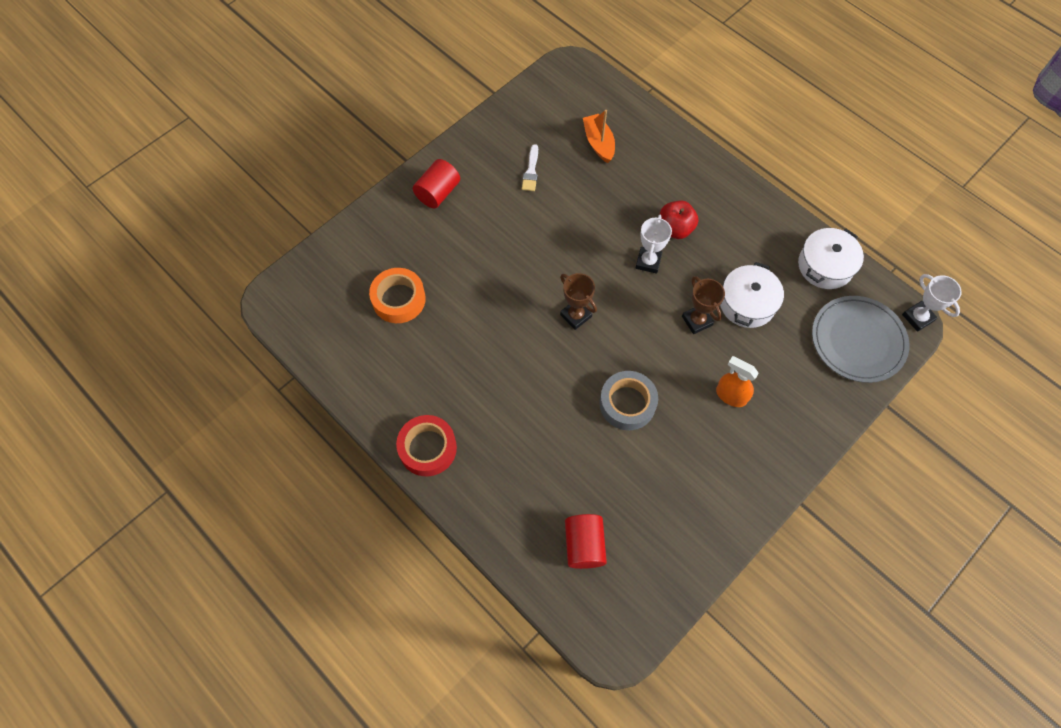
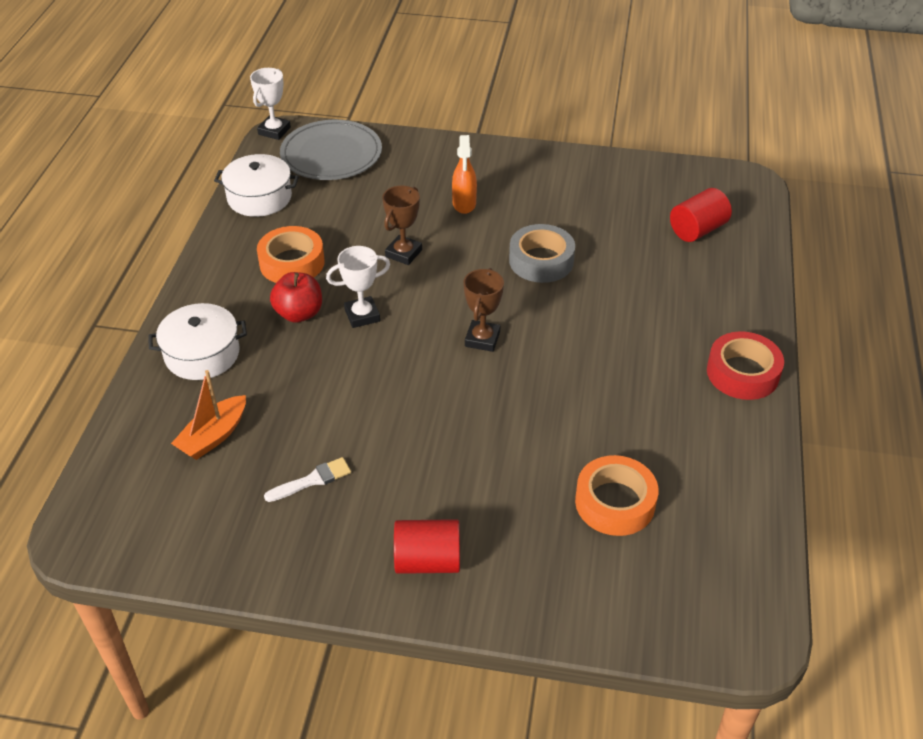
camera: 125 degrees left, 20 degrees down
(732, 249) = (292, 263): none -> orange tape
(747, 303) = (351, 229): white pot -> white pot (202, 354)

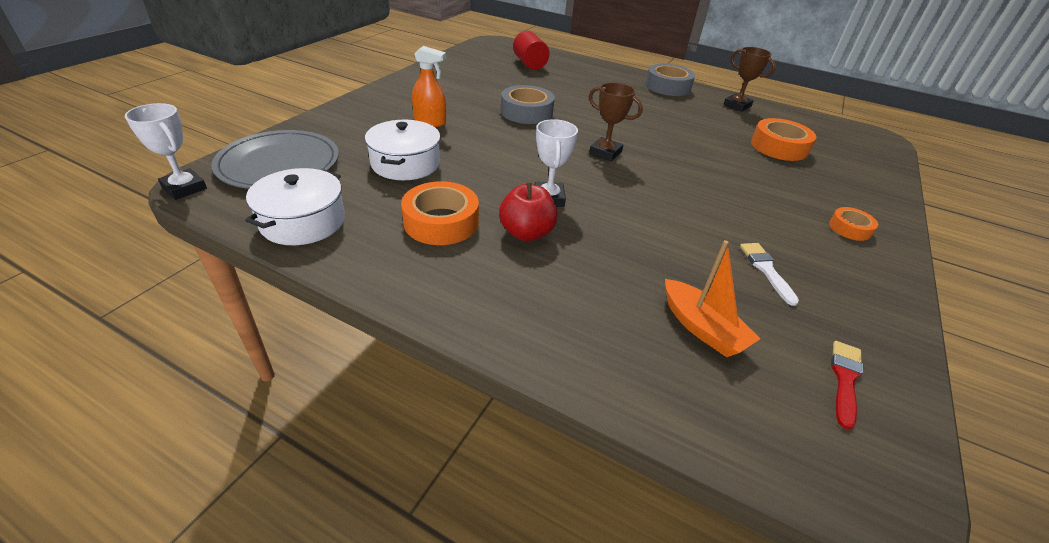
camera: 75 degrees left, 5 degrees down
(180, 527) = (845, 379): none -> red brush
(202, 354) = (561, 315): white pot -> white pot (405, 163)
(403, 253) = (474, 161): brown trophy -> brown trophy (737, 106)
(427, 561) = (850, 228): red cylinder -> orange tape
(742, 373) = (667, 86): red tape -> grey tape

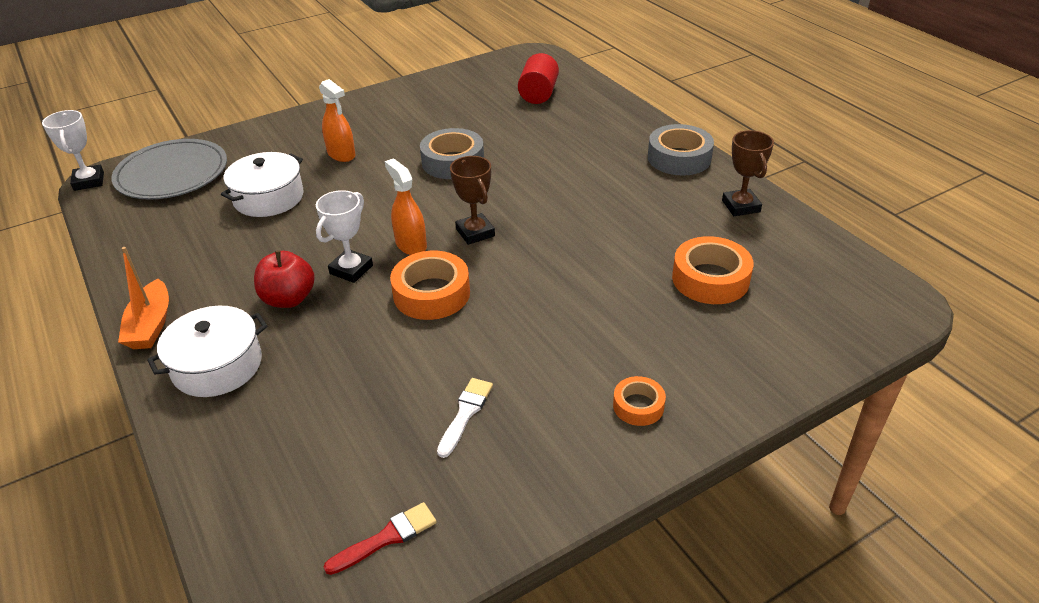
camera: 35 degrees right, 0 degrees up
(303, 221) = (135, 235): white pot -> white pot (217, 365)
(441, 222) = (232, 266): orange tape -> orange tape (431, 294)
(571, 171) = (411, 245): none -> orange spray bottle
(702, 328) = (324, 440): orange boat -> orange boat (151, 325)

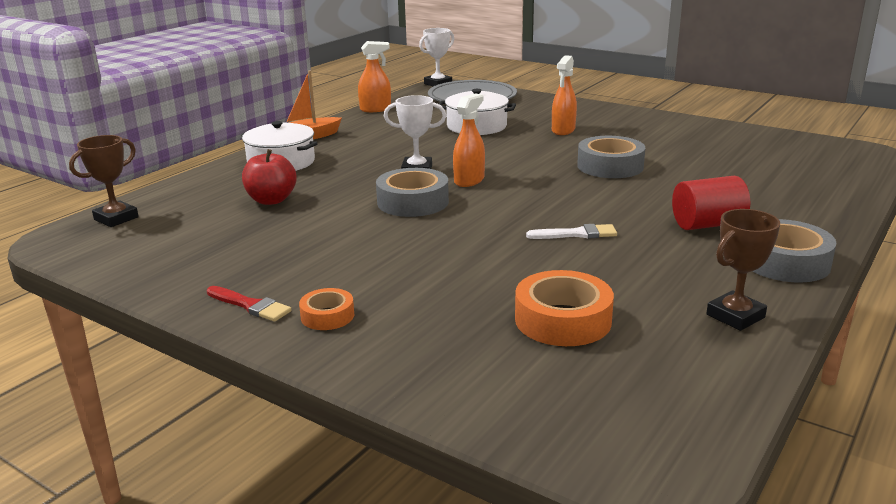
camera: 65 degrees right, 15 degrees down
(118, 249) = (375, 109): none -> orange spray bottle
(289, 299) = (365, 162): red apple -> red apple (271, 200)
(386, 538) = (139, 250): red brush -> red brush (250, 305)
(431, 294) = (413, 202): orange tape -> grey tape
(465, 413) = (277, 246): white brush -> white brush (576, 234)
(475, 232) = (513, 198): brown trophy -> brown trophy (116, 218)
(538, 94) = (790, 171): red cylinder -> red cylinder (707, 224)

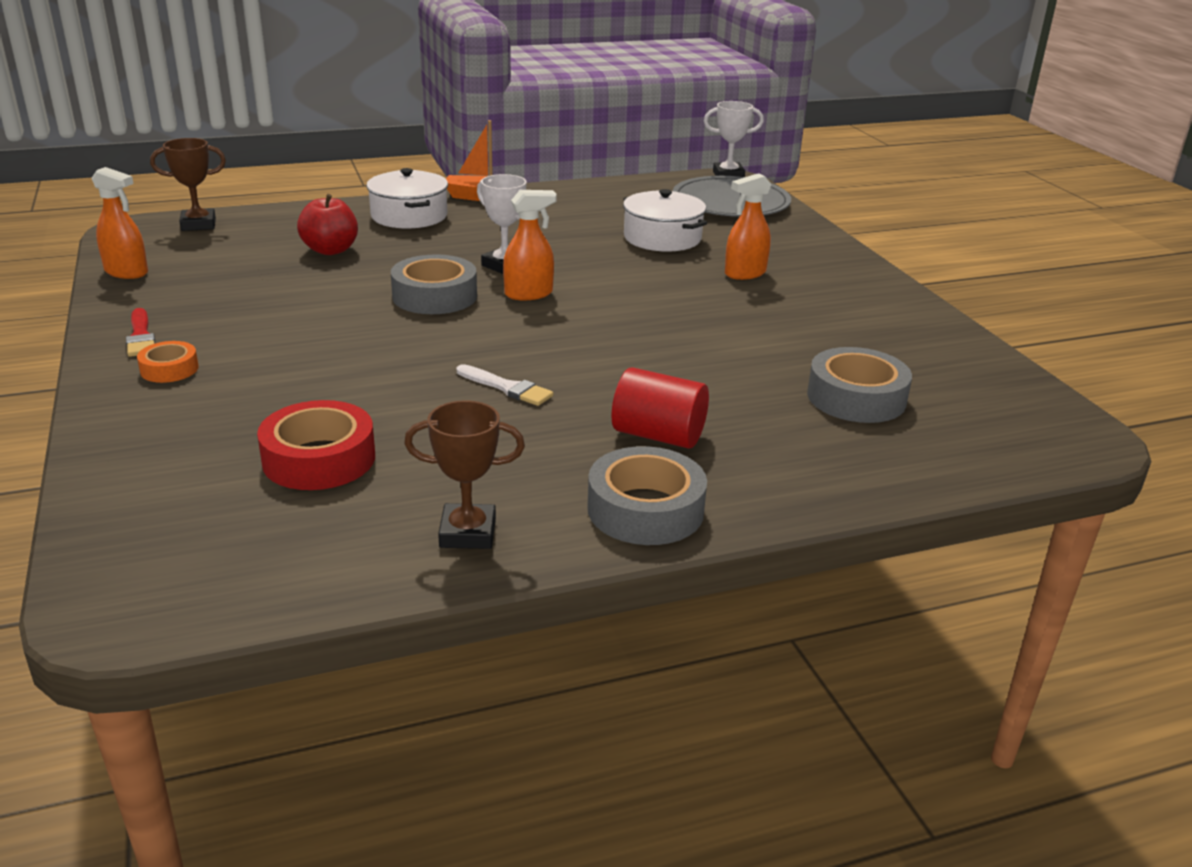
camera: 35 degrees right, 5 degrees up
(375, 109) = (603, 186): orange spray bottle -> orange spray bottle (126, 272)
(563, 320) = (319, 459): orange tape -> red tape
(610, 166) = (703, 332): grey tape -> grey tape (856, 397)

